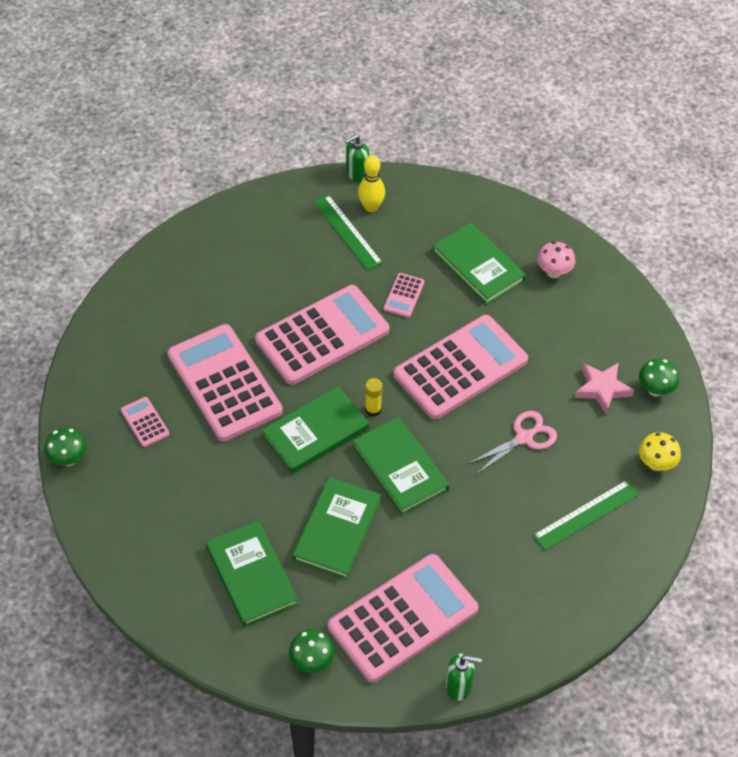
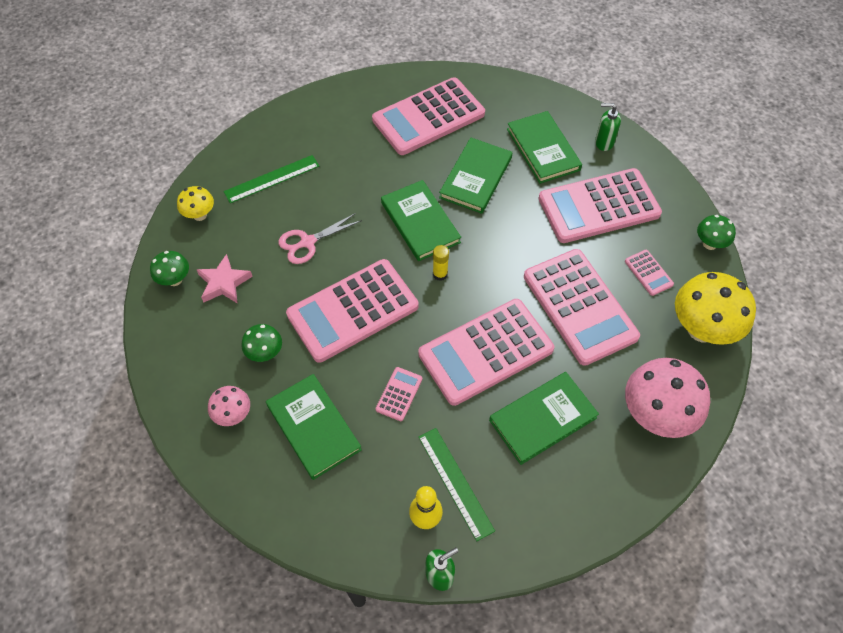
camera: 175 degrees left, 5 degrees up
(101, 366) = (701, 329): none -> yellow mushroom
(163, 289) = (655, 415): none -> pink mushroom
(189, 498) = (599, 207): none -> pink calculator
(312, 661) = (496, 95): green mushroom -> green mushroom (265, 353)
(316, 432) = (492, 256): green book -> green book (542, 419)
(459, 686) = (393, 77): green soap dispenser -> green soap dispenser (604, 142)

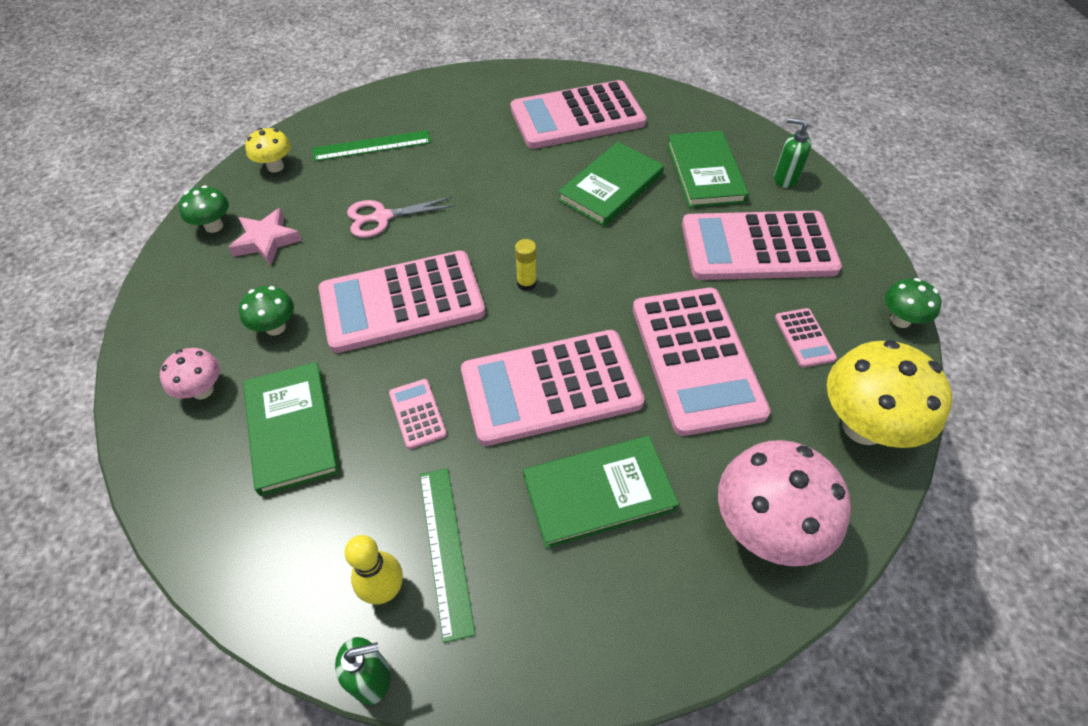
camera: 15 degrees right, 5 degrees down
(399, 394) = (417, 414): pink calculator -> pink calculator turned 60 degrees counterclockwise
(420, 222) = (524, 222): green book -> none

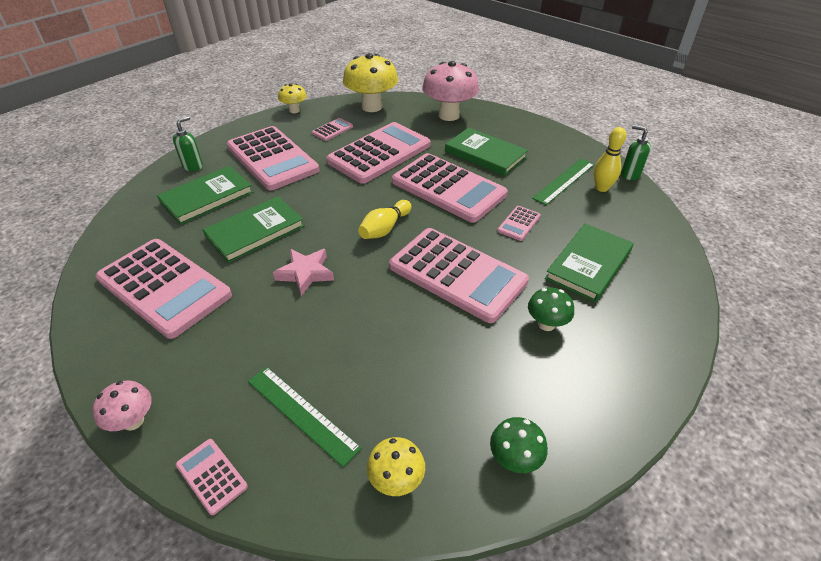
camera: 125 degrees left, 10 degrees down
(202, 390) = (625, 324): pink mushroom -> pink mushroom (133, 421)
(266, 241) = (487, 398): pink star -> pink star (305, 273)
(374, 98) = (211, 476): none -> pink calculator
(382, 217) = (391, 338): pink scissors -> none
(526, 283) = (385, 228): yellow glue stick -> yellow bowling pin
(611, 187) = (255, 231): green book -> green book turned 45 degrees counterclockwise
(785, 178) = (193, 166): green soap dispenser -> green soap dispenser turned 135 degrees counterclockwise
(900, 320) = (294, 110): green mushroom -> yellow mushroom

